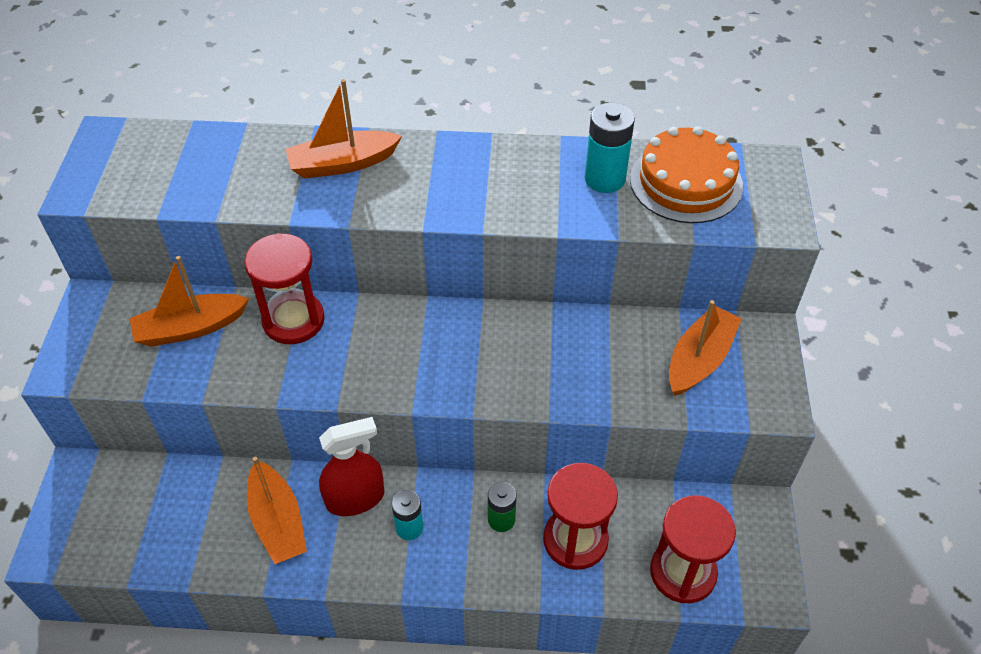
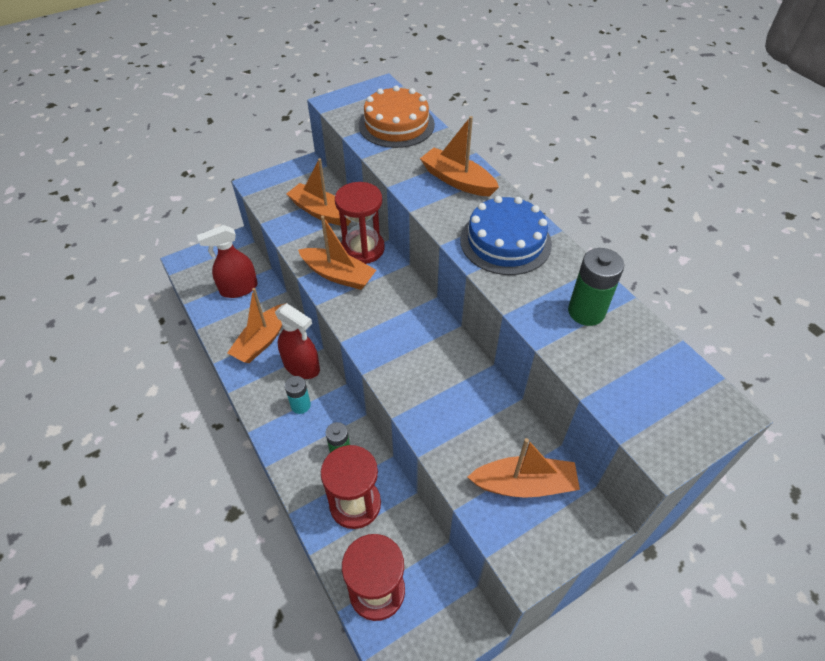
camera: 55 degrees right, 0 degrees up
(165, 507) = (238, 289): none -> red spray bottle
(312, 364) = (338, 275): none -> orange boat
(467, 180) = (505, 241): none -> blue cake
(604, 179) = (586, 312): turquoise battery -> green battery
(686, 182) = (637, 362): orange cake -> orange cake (396, 124)

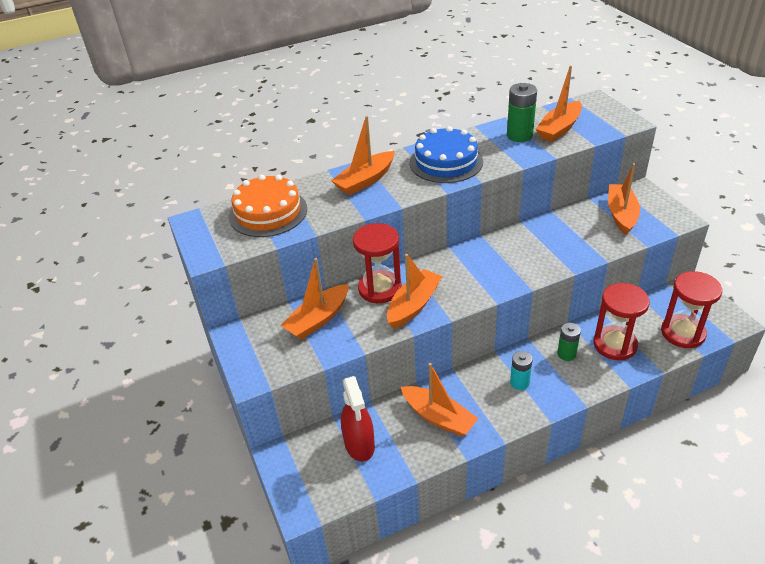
camera: 80 degrees left, 10 degrees down
(301, 366) = (474, 383): red spray bottle -> none
(617, 357) = (559, 129): none -> orange boat

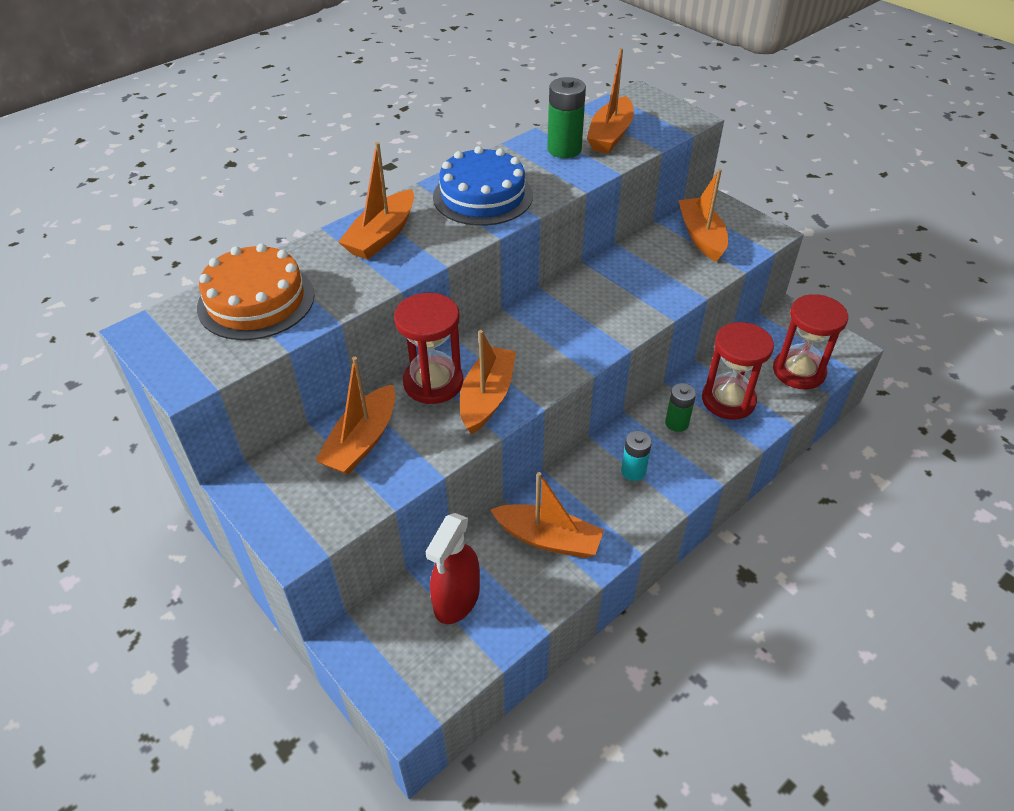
camera: 20 degrees left, 5 degrees up
(359, 444) = (456, 599): red spray bottle -> red spray bottle turned 60 degrees clockwise

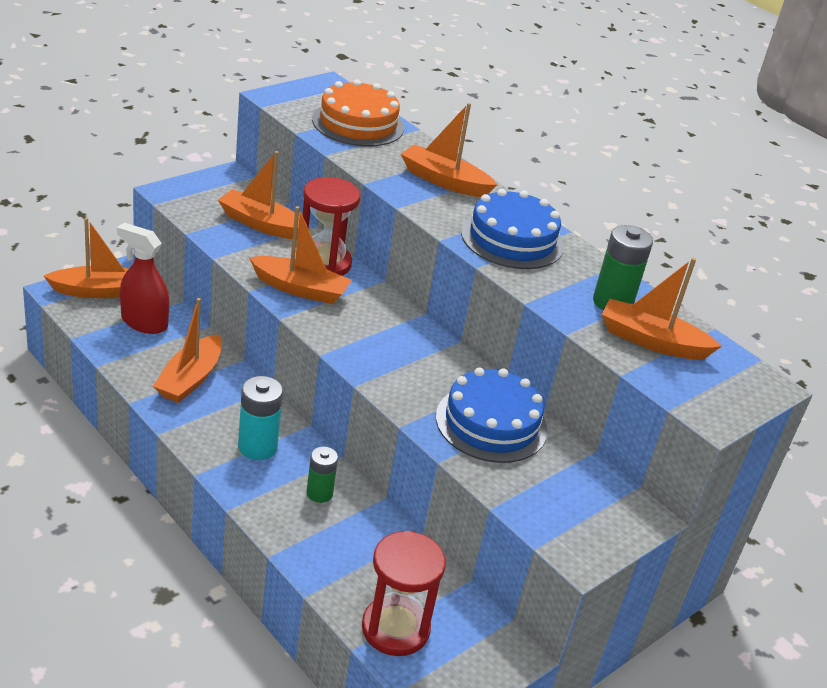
camera: 85 degrees right, 10 degrees down
(633, 471) = (257, 447): turquoise battery -> turquoise battery, size x1.52
(646, 270) = (491, 423): none -> blue cake
(701, 236) = (563, 485): orange boat -> orange boat (99, 291)
(728, 400) = (350, 545): red hourglass -> none

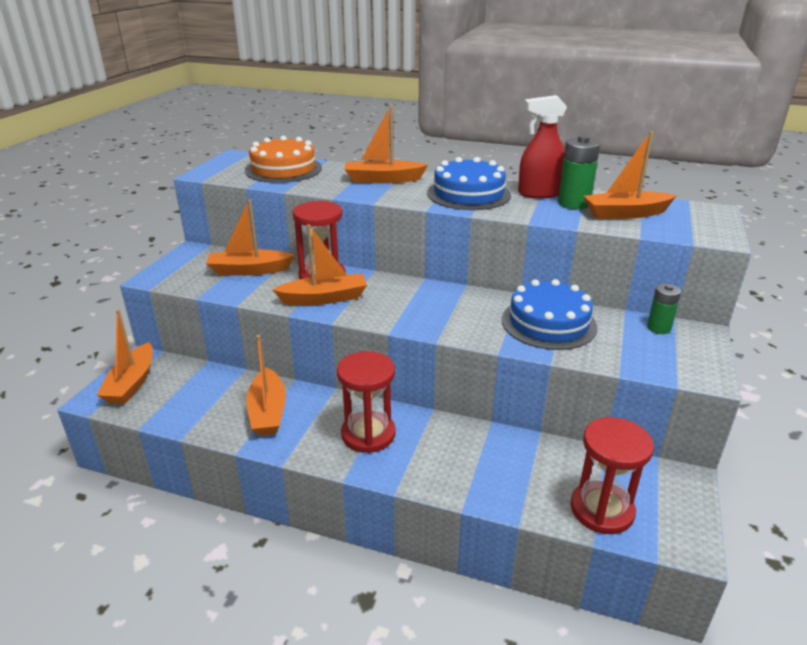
camera: 25 degrees left, 5 degrees down
(99, 291) = (132, 383): orange boat -> orange boat turned 135 degrees clockwise
(144, 322) = (191, 389): red spray bottle -> red spray bottle (539, 193)
(257, 447) = (368, 434): turquoise battery -> red hourglass
(319, 493) = (446, 443): green battery -> green battery (658, 328)

